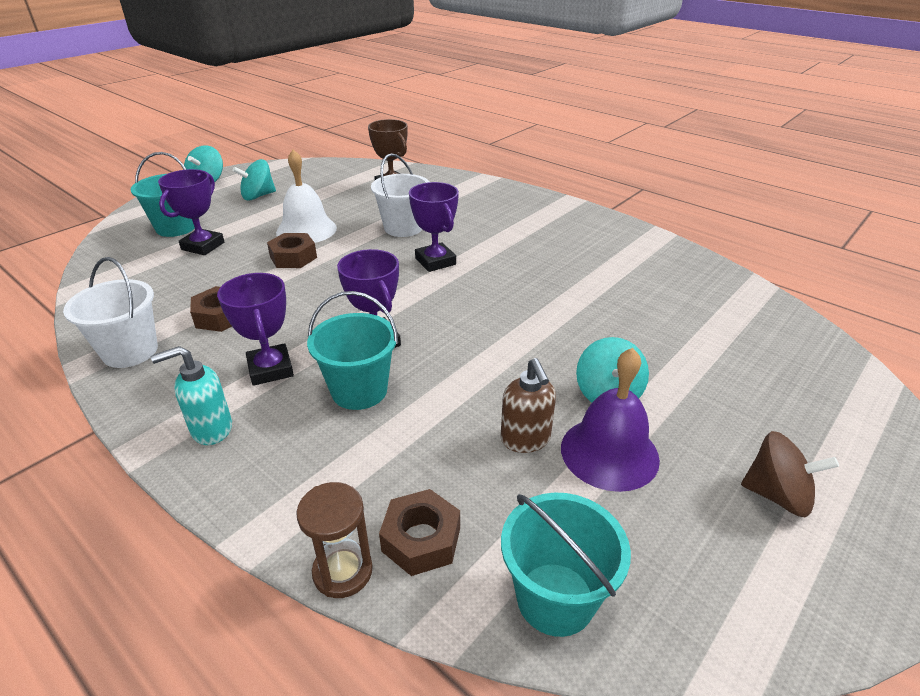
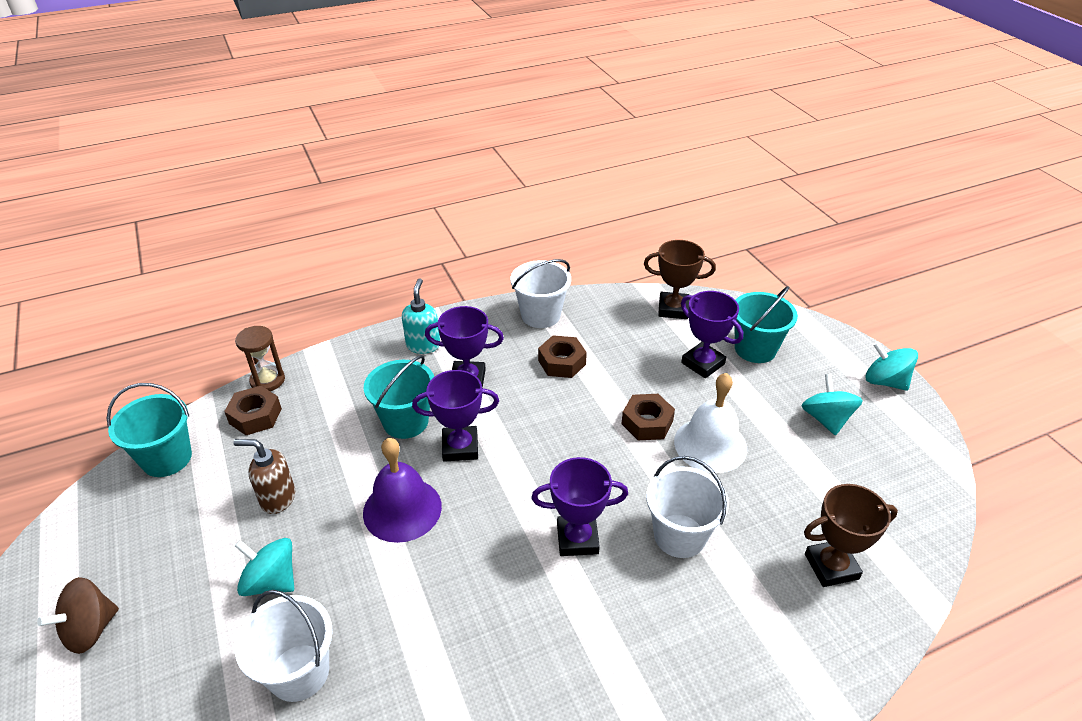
camera: 115 degrees right, 5 degrees up
(113, 272) = (673, 309): none -> brown trophy
(609, 453) = (221, 544): purple bell -> purple bell (402, 509)
(653, 342) = (299, 672): none -> white bucket

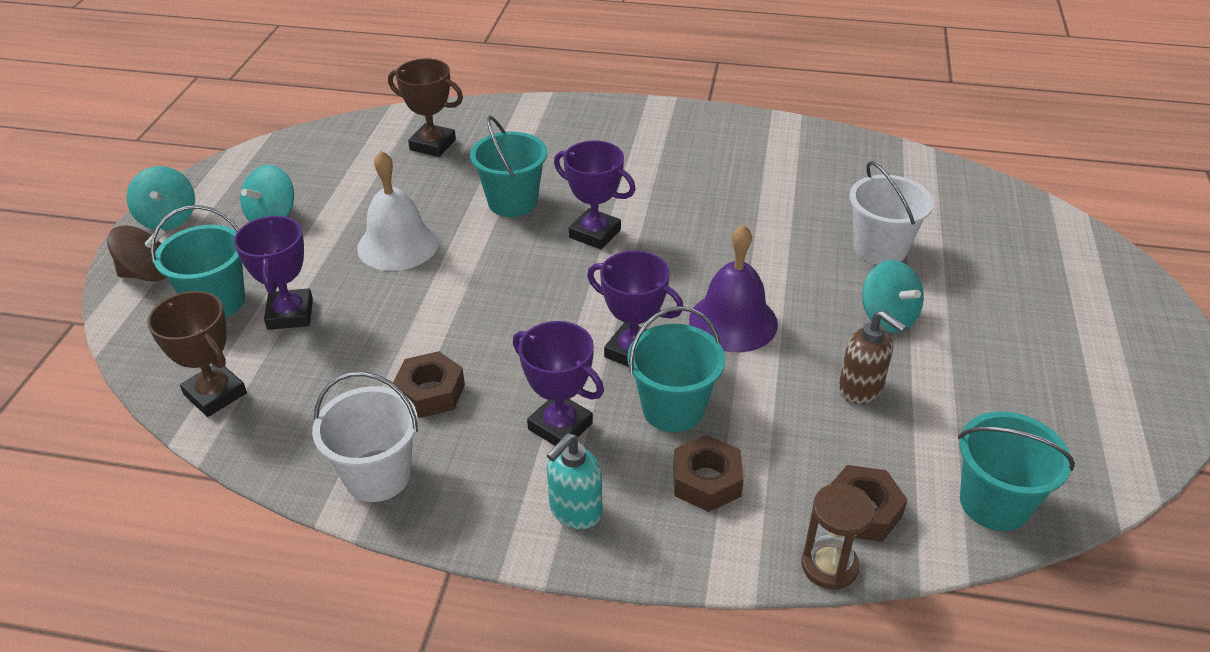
camera: 145 degrees left, 0 degrees up
(90, 629) = (1071, 351): brown spinning top -> brown spinning top (148, 274)
(647, 423) = (426, 287): brown nut -> brown nut (706, 481)
(679, 536) = (512, 202): white bucket -> turquoise bucket

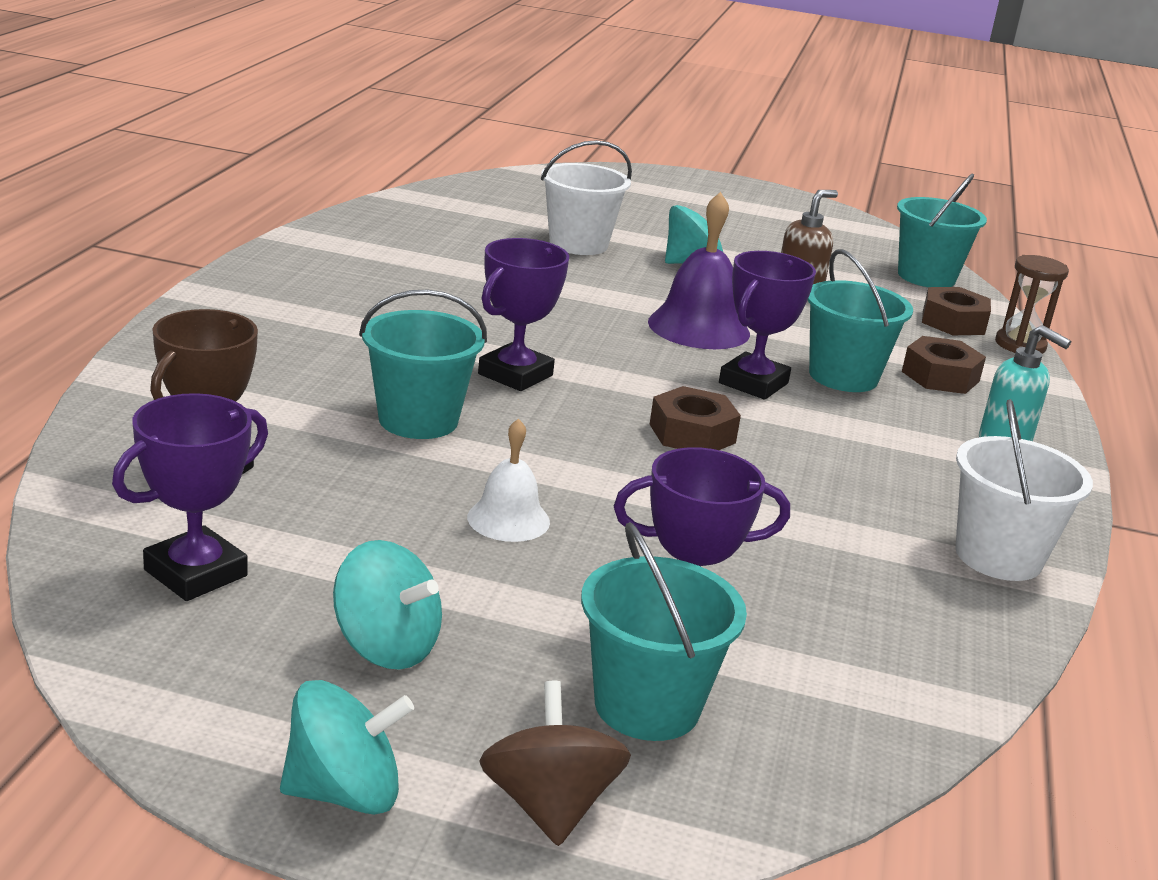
camera: 90 degrees left, 15 degrees down
(215, 394) = (882, 696): brown trophy -> none
(398, 245) = (508, 519): white bell -> white bell, size x0.60
(430, 392) = (844, 512): brown nut -> brown nut (692, 433)
(560, 426) = (884, 437): purple trophy -> purple trophy (195, 573)

